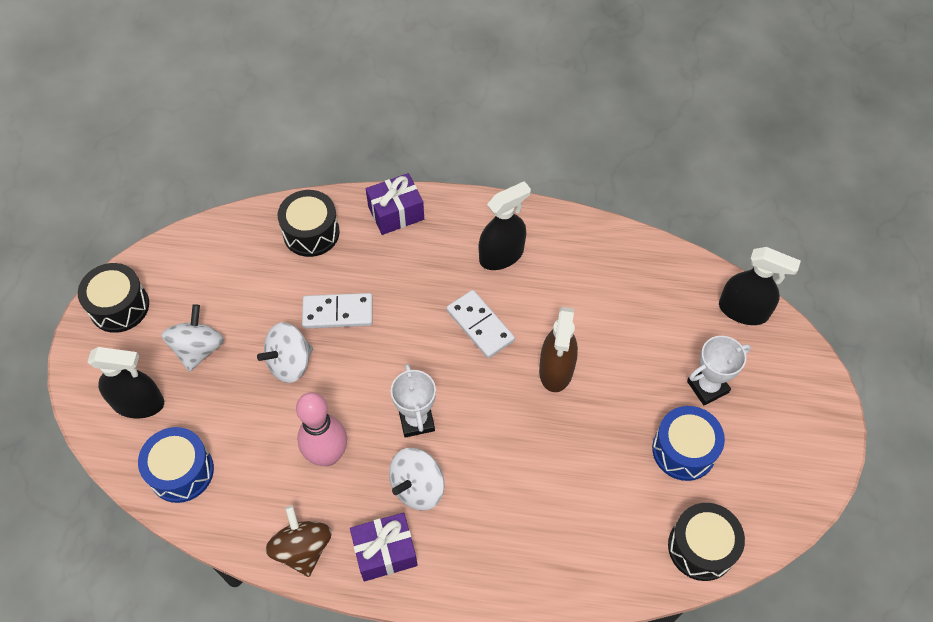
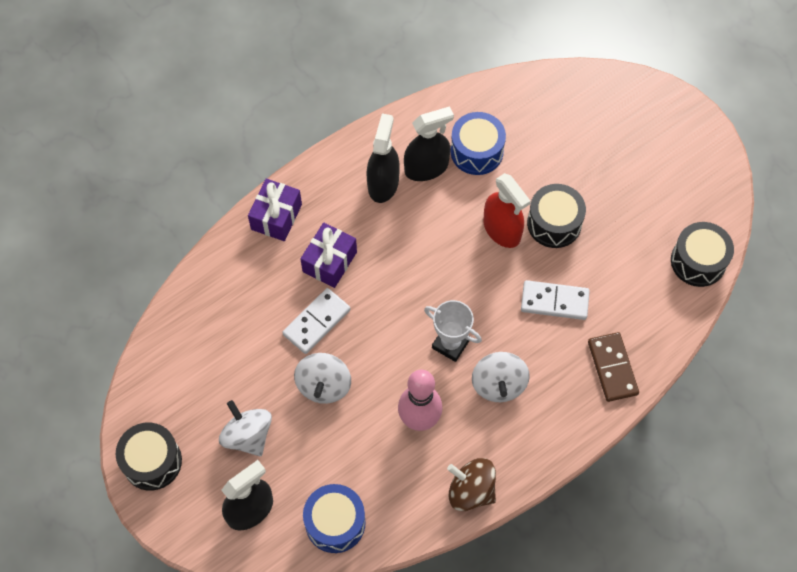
camera: 45 degrees left, 5 degrees up
(311, 232) = (231, 284): black drum -> black drum (554, 223)
(385, 552) = (523, 442): purple gift -> purple gift (329, 262)
(480, 325) = (422, 244): white domino -> white domino (554, 301)
(525, 564) = (612, 368): none -> brown domino
(556, 370) = (502, 230): brown spray bottle -> red spray bottle
(684, 450) = (630, 211): blue drum -> blue drum (476, 151)
(707, 387) = (603, 157): white trophy -> none
(743, 310) = (574, 87): black spray bottle -> black spray bottle (426, 168)

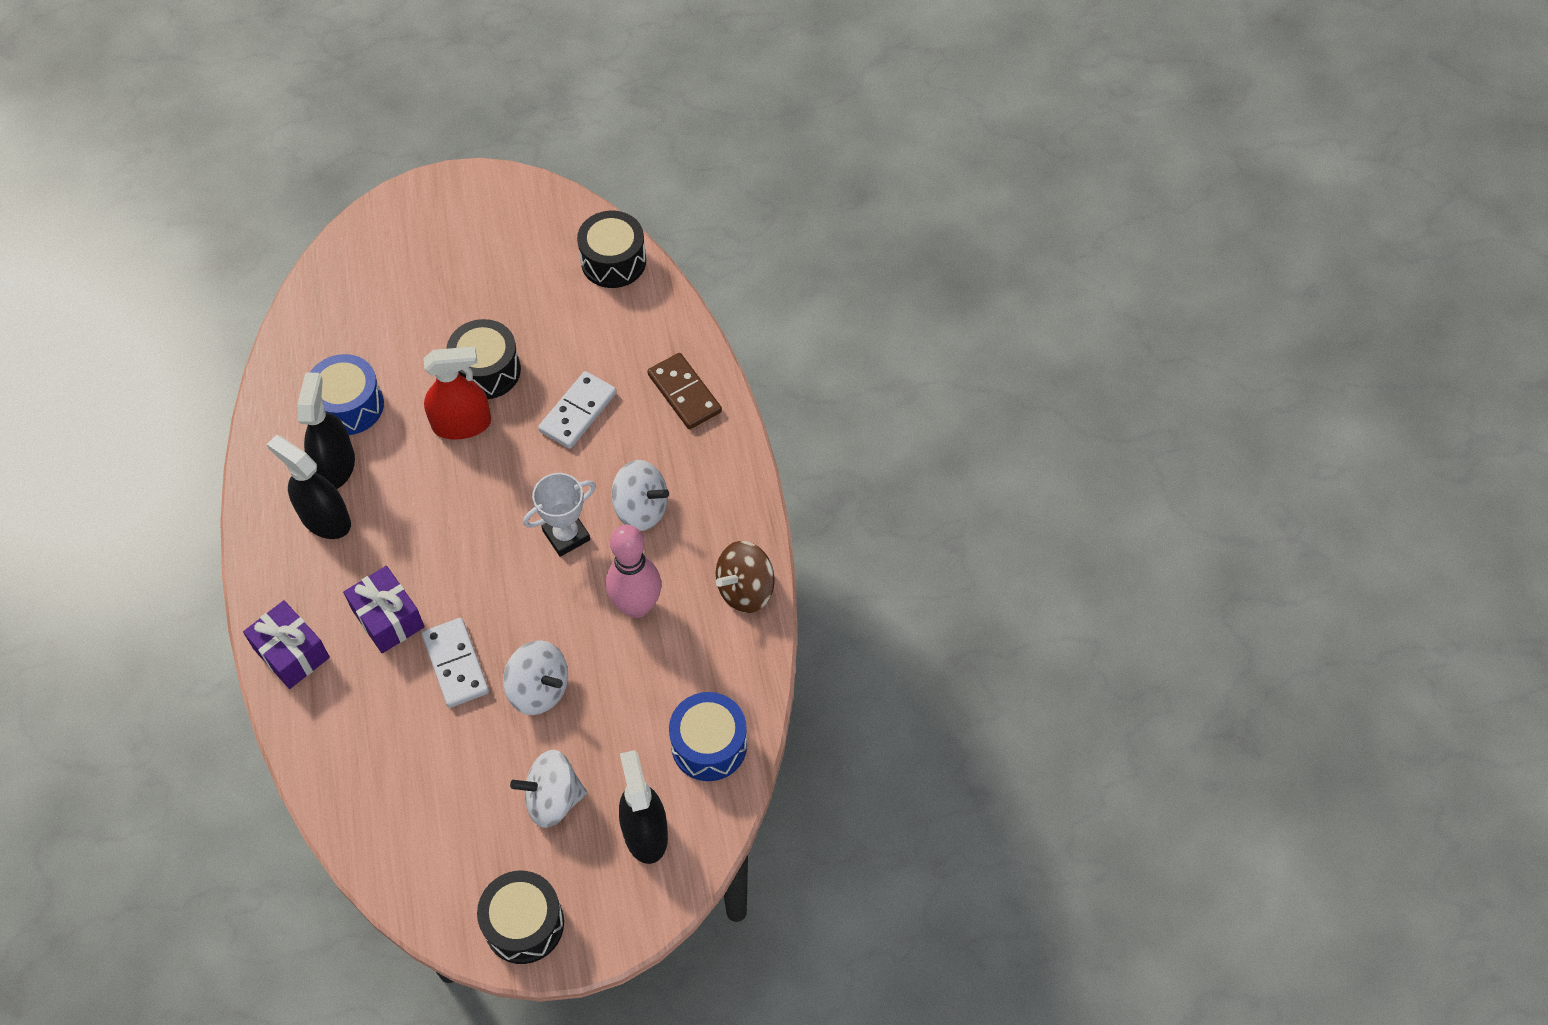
camera: 65 degrees left, 5 degrees down
(612, 368) = (684, 393): brown domino -> brown domino turned 45 degrees clockwise

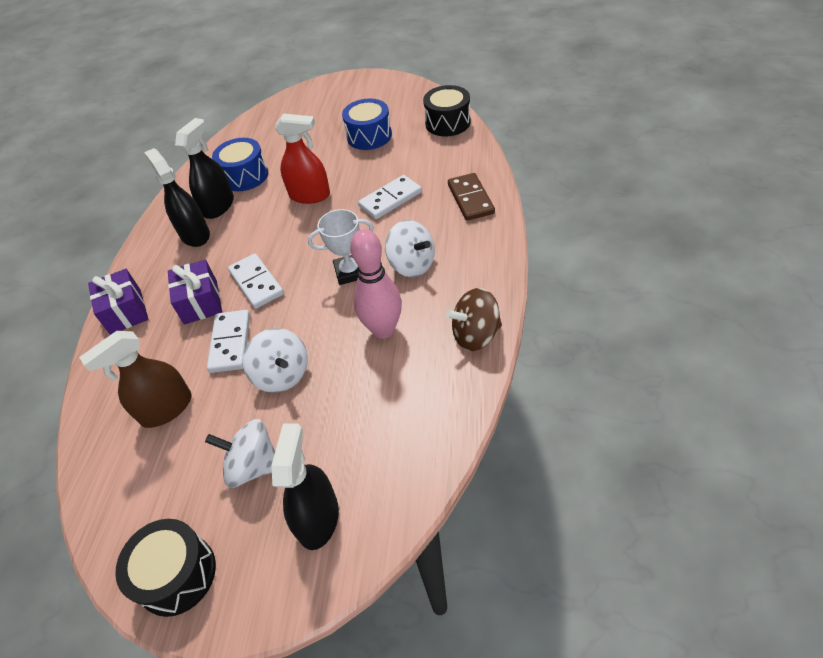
camera: 25 degrees right, 10 degrees down
(418, 763) = (166, 409): none -> brown spray bottle
(449, 575) = (256, 283): none -> white domino
(486, 370) = (340, 169): black drum -> none
(709, 745) = (403, 453): blue drum -> blue drum (369, 136)

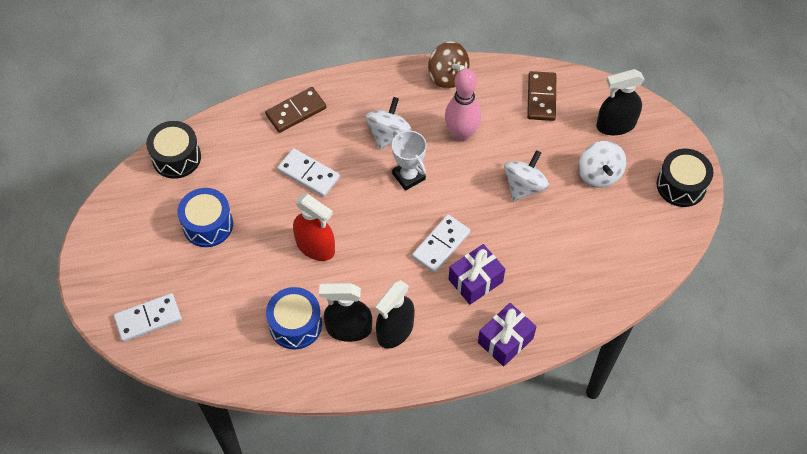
camera: 115 degrees left, 10 degrees up
(166, 409) = (581, 252): brown spray bottle -> none
(230, 343) = (508, 236): white domino -> white domino (148, 319)
(310, 195) = (315, 246): red spray bottle -> red spray bottle turned 135 degrees clockwise
(403, 432) = (541, 97): none -> brown domino

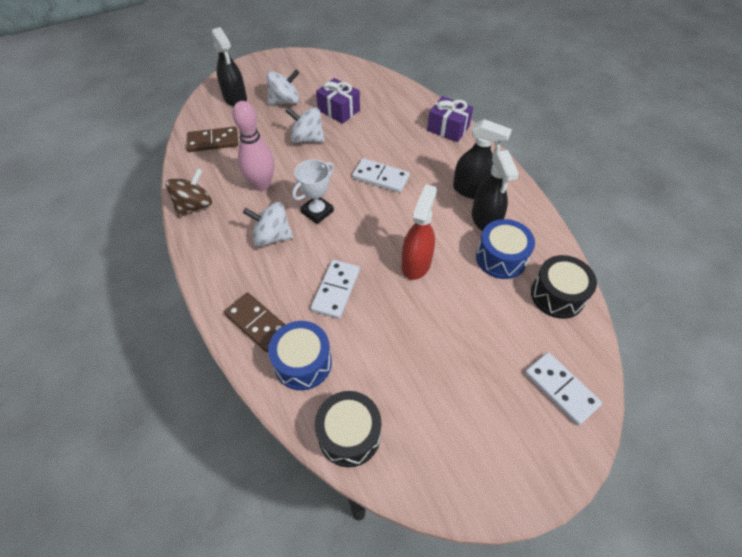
camera: 105 degrees left, 5 degrees down
(208, 225) = (427, 367): blue drum -> blue drum (303, 363)
(475, 281) = (405, 152): purple gift -> purple gift (339, 110)
(681, 185) = (284, 63): black drum -> black drum (557, 295)

